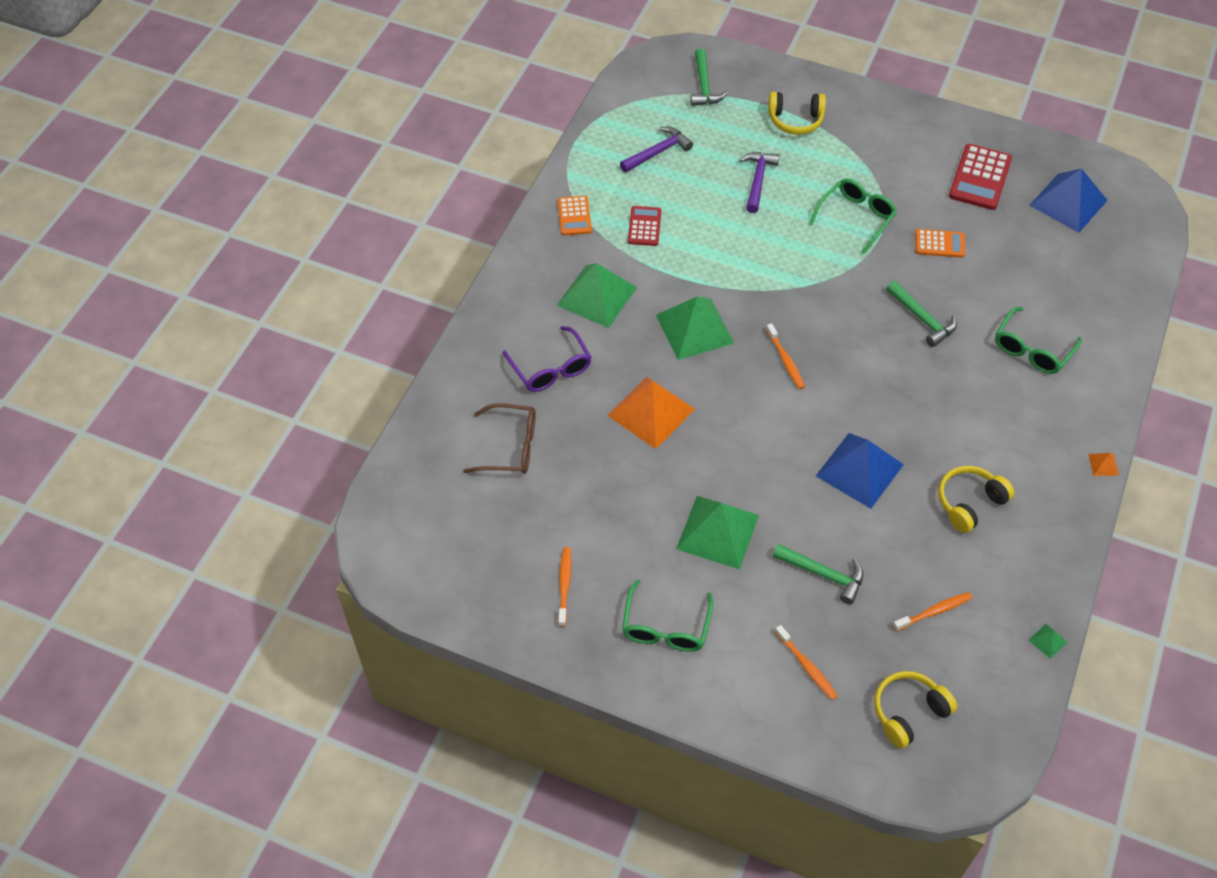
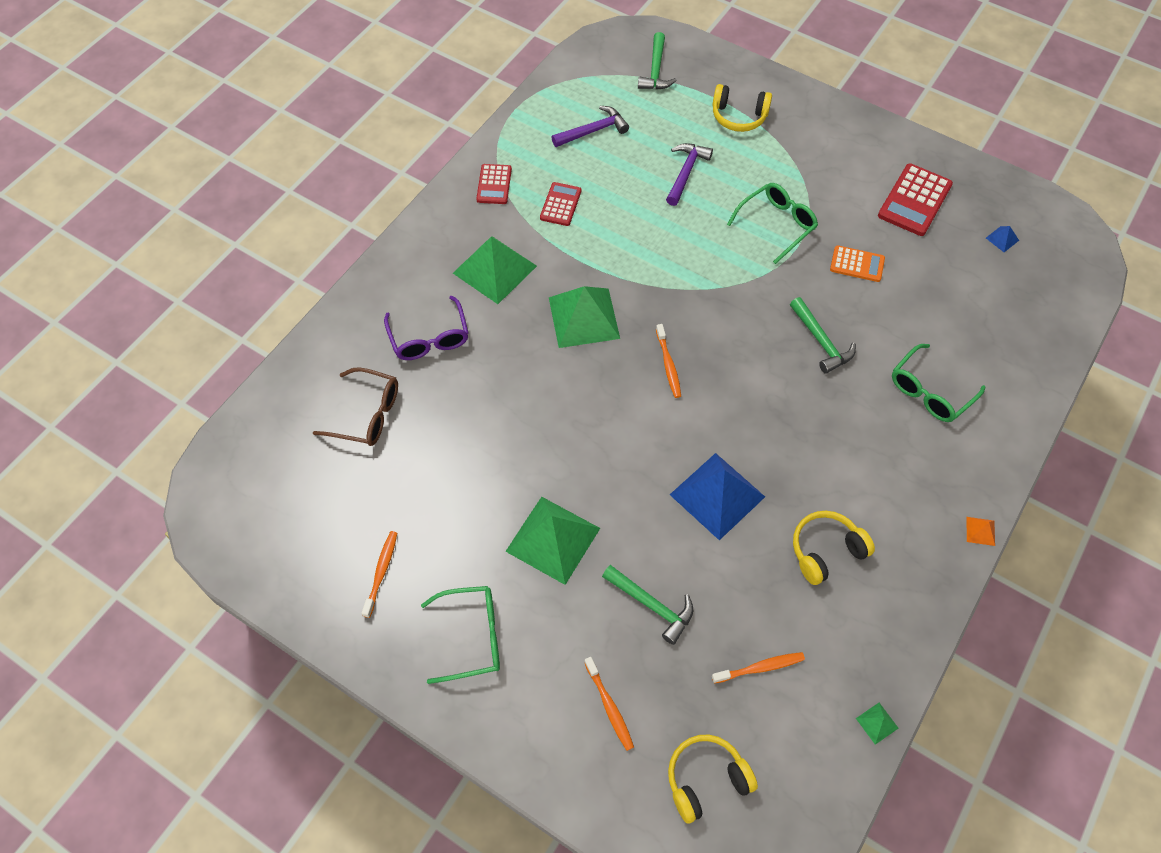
camera: 10 degrees right, 5 degrees up
(574, 216) = (494, 184): orange calculator -> red calculator
(651, 412) = (517, 399): orange pyramid -> none
(665, 627) = (472, 636): green glasses -> green glasses turned 120 degrees counterclockwise
(1068, 202) = (1002, 239): blue pyramid -> blue pyramid, size x0.40

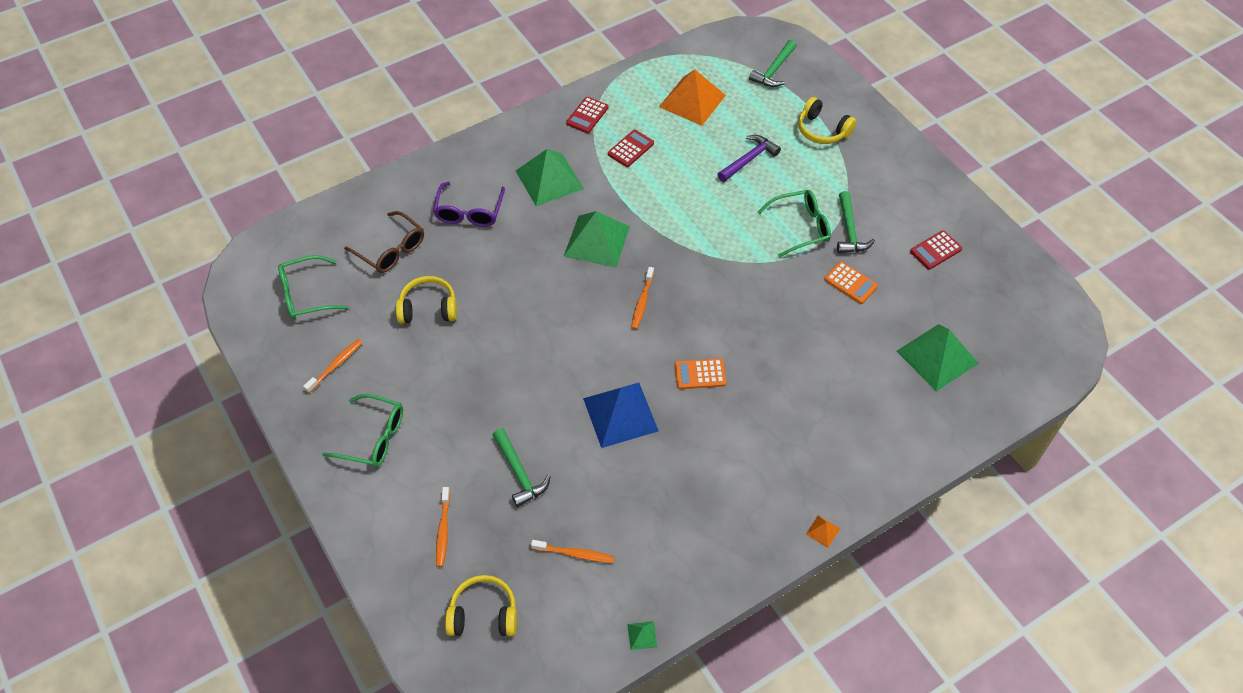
camera: 25 degrees right, 5 degrees down
(553, 539) = (473, 394): green pyramid -> green pyramid (937, 357)
(593, 131) = (692, 101): purple hammer -> orange pyramid
(770, 418) = (700, 374): none -> orange calculator
(821, 341) = (780, 332): green hammer -> green hammer (849, 231)
(826, 551) = (682, 491): yellow headphones -> yellow headphones (428, 308)
(914, 200) = (935, 250): red calculator -> red calculator, size x0.62
(929, 392) = (849, 406): green glasses -> green glasses (306, 295)
(1002, 239) = (996, 310): blue pyramid -> none

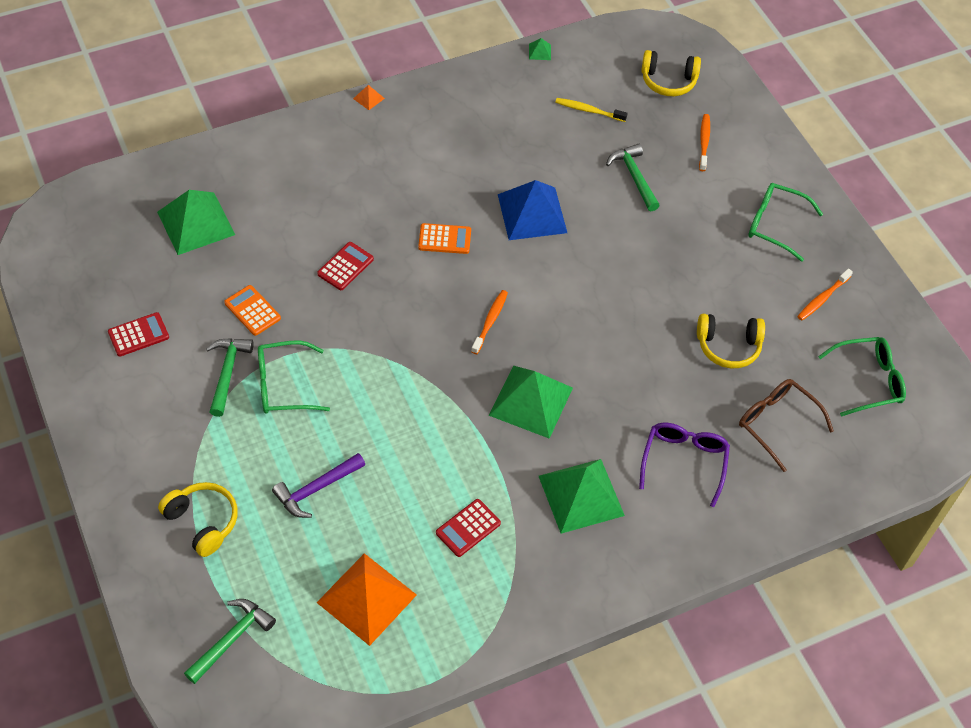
camera: 175 degrees left, 0 degrees up
(575, 554) = (588, 110): orange toothbrush -> yellow toothbrush
(587, 115) = (519, 593): red calculator -> red calculator (345, 266)

